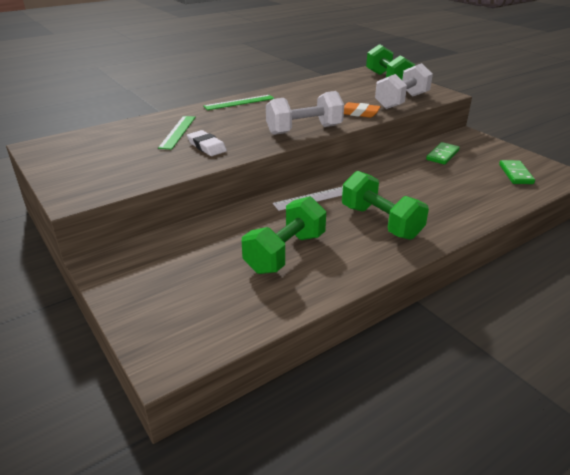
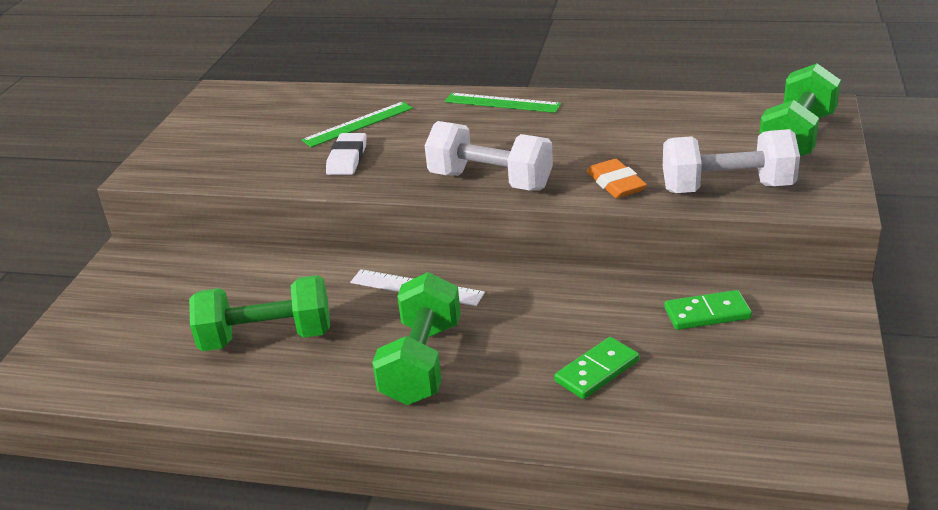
camera: 50 degrees right, 0 degrees up
(515, 174) = (758, 407): green domino -> green domino (597, 371)

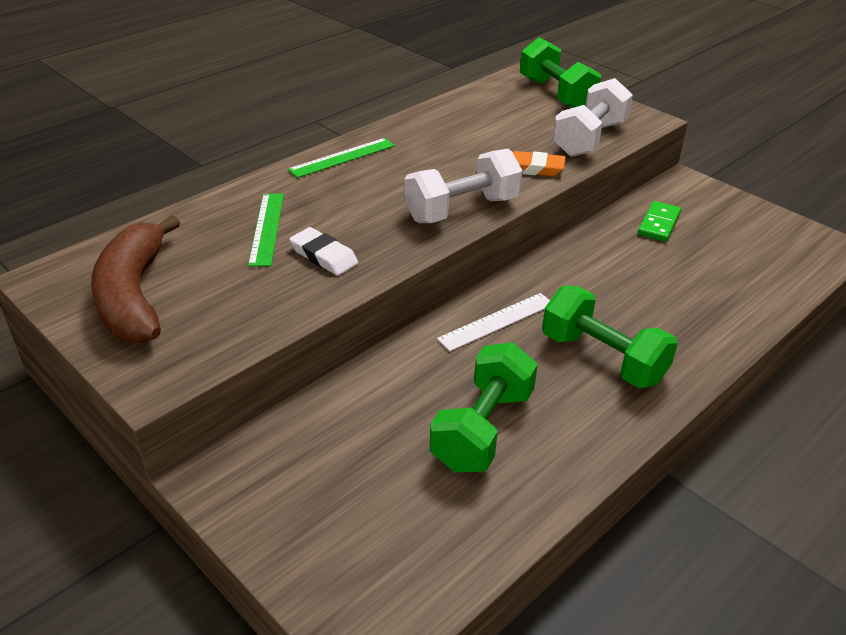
camera: 60 degrees left, 5 degrees up
(227, 124) = (134, 296): none -> brown banana
(597, 371) = (683, 289): green domino -> none

